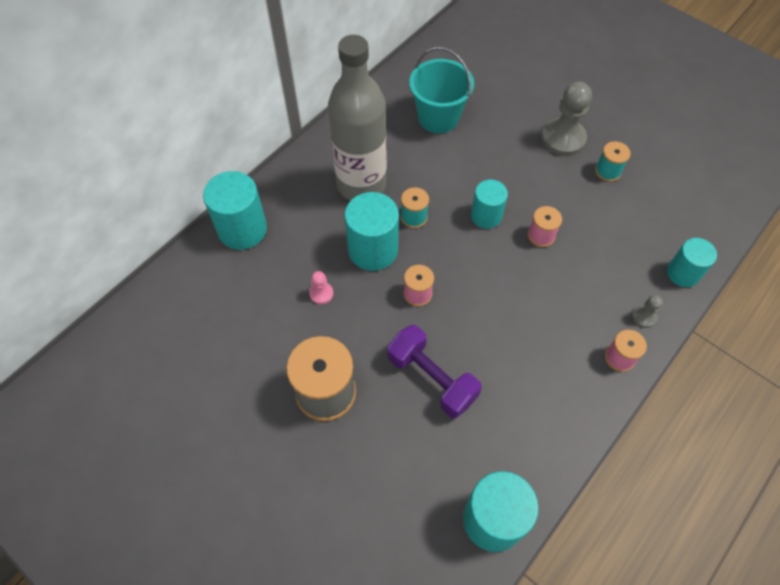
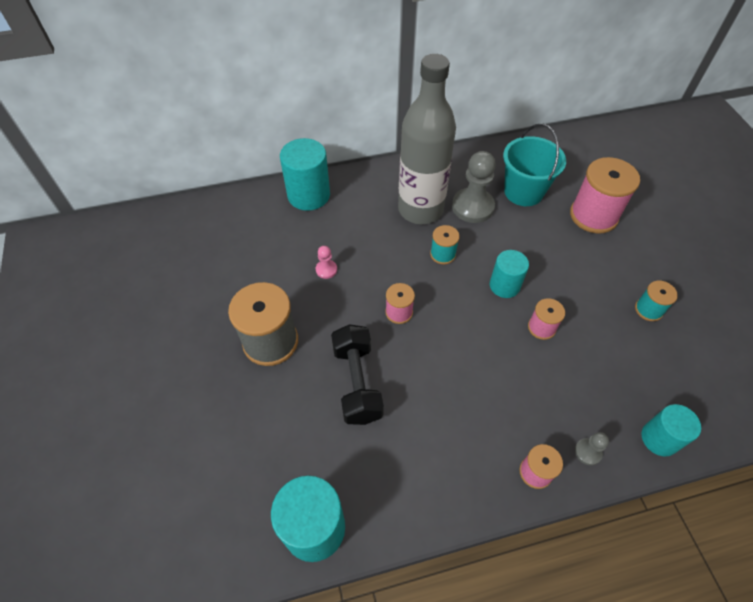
camera: 35 degrees right, 5 degrees down
(373, 250) = (390, 260): turquoise cylinder -> none
(432, 378) = (357, 383): purple dumbbell -> black dumbbell
(511, 109) = (593, 215): none -> pink spool
(563, 138) = (624, 261): grey pawn -> grey pawn (472, 207)

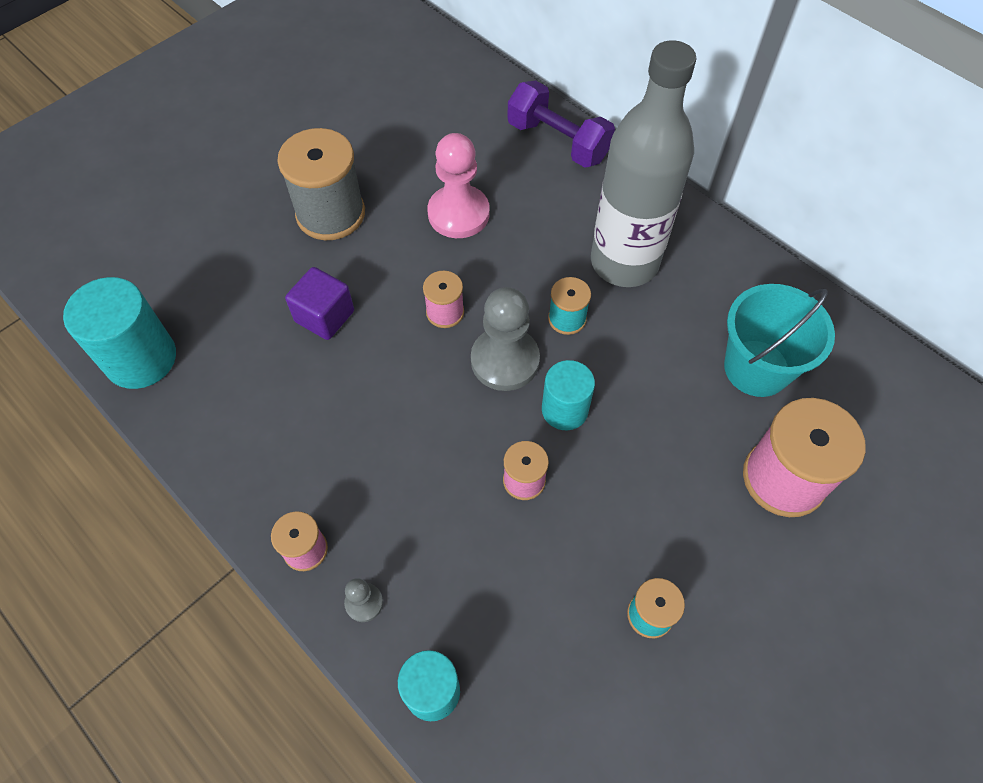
camera: 60 degrees right, 5 degrees up
(308, 195) = (558, 142): turquoise cylinder -> purple dumbbell
(326, 270) = (458, 214): pink pawn -> pink pawn, size x2.11
(357, 383) = (324, 316): black dumbbell -> purple cube
(472, 207) = (676, 318): grey pawn -> grey pawn (505, 360)

